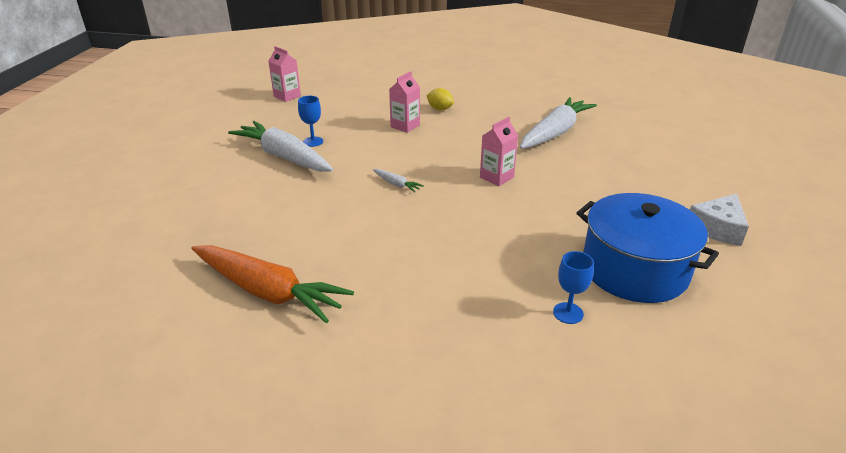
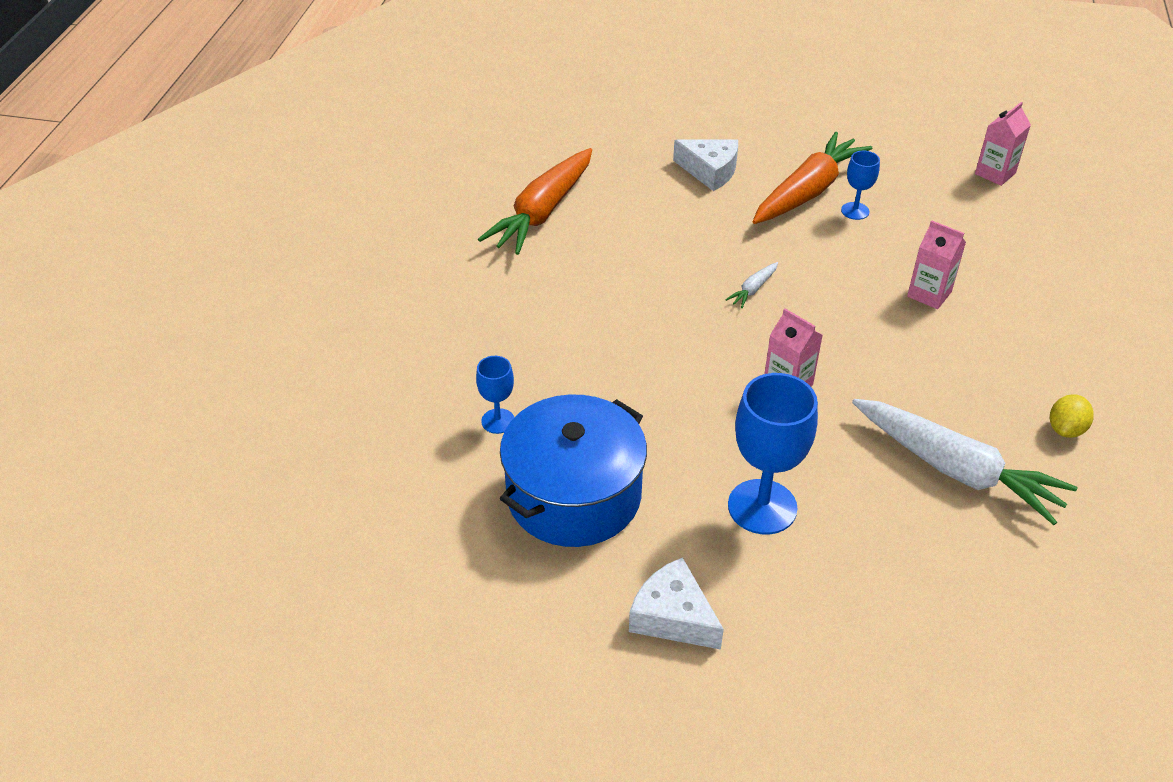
camera: 90 degrees right, 10 degrees up
(239, 196) = (710, 171): none -> white cheese
(284, 157) = (808, 191): white carrot -> orange carrot
(440, 109) = (1005, 332): yellow lemon -> yellow lemon (1065, 429)
(609, 192) = (762, 507): none -> blue goblet

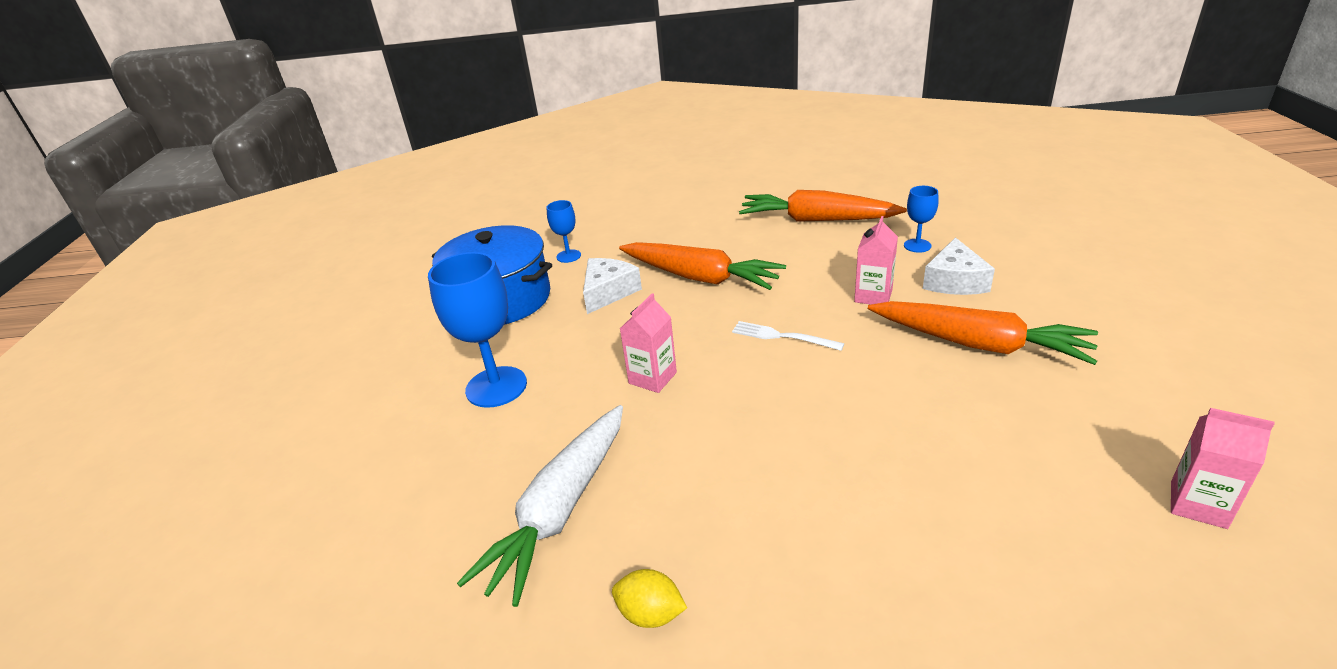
camera: 80 degrees right, 10 degrees down
(617, 319) = (700, 277): none -> orange carrot
(673, 616) = (385, 362): white cheese -> white cheese (608, 292)
(753, 289) = (782, 336): white carrot -> white fork
(855, 211) = (973, 382): blue goblet -> blue goblet (917, 245)
(929, 294) = (853, 461): pink carton -> pink carton (873, 296)

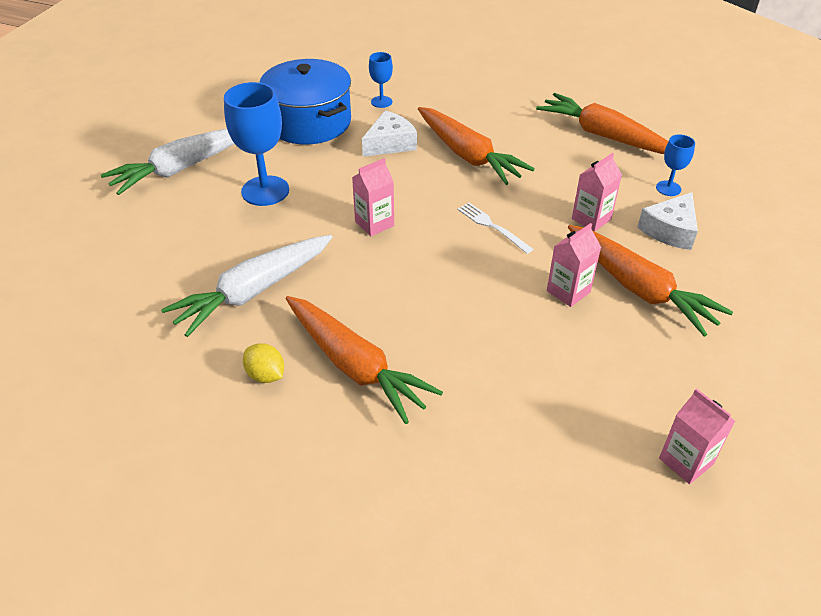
camera: 20 degrees right, 10 degrees up
(371, 397) = (182, 168): none -> white carrot
(755, 552) = (355, 366): none -> orange carrot
(915, 373) = (568, 291): none -> pink carton

